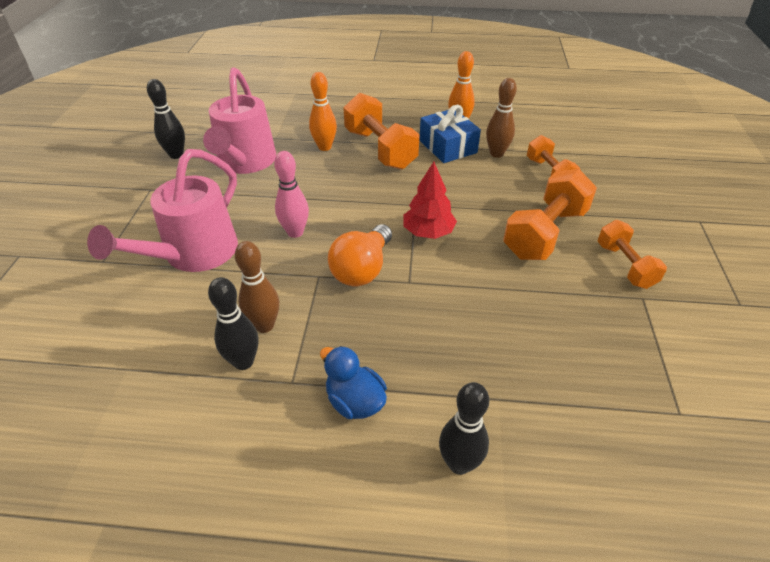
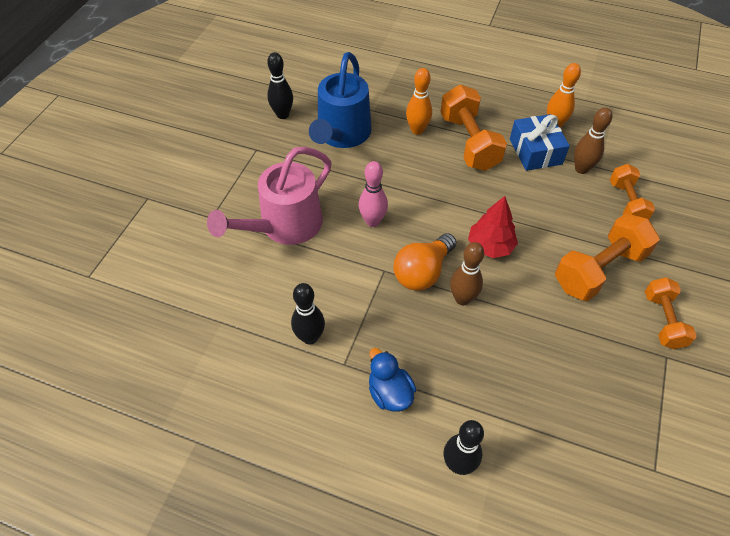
camera: 15 degrees right, 10 degrees up
(245, 163) = (341, 135): pink watering can -> blue watering can
(264, 325) = (331, 308): brown bowling pin -> brown bowling pin (462, 299)

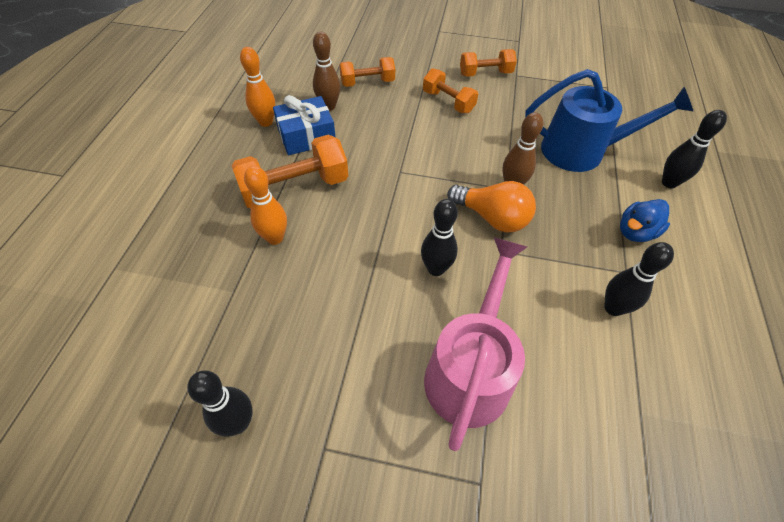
camera: 100 degrees left, 0 degrees up
(284, 227) = (470, 369): pink watering can -> pink watering can turned 105 degrees counterclockwise
(341, 135) = (287, 324): blue watering can -> blue watering can (582, 151)
(372, 221) = (436, 269): pink bowling pin -> black bowling pin
(490, 246) = (442, 168): red tree -> none
(599, 270) = (448, 102): orange dumbbell -> orange dumbbell, size x0.62

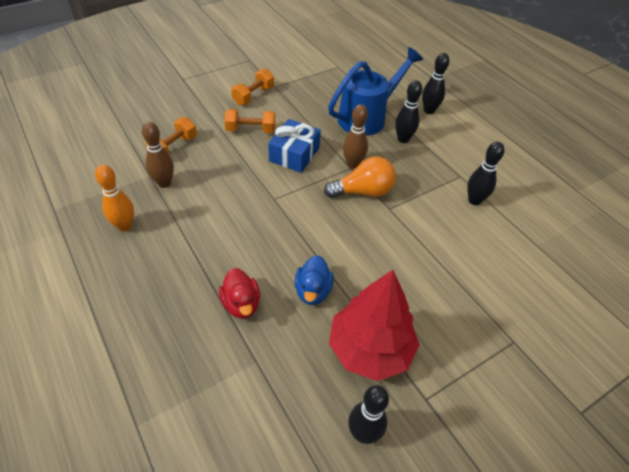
camera: 45 degrees left, 5 degrees down
(275, 238) = (241, 304): orange bowling pin -> red duck
(295, 188) = (213, 259): orange dumbbell -> none
(306, 136) = (174, 216): blue gift -> blue gift (294, 154)
(329, 359) = (370, 349): none -> red tree
(436, 269) = (367, 246): black bowling pin -> black bowling pin (403, 139)
(470, 369) = (447, 288): pink watering can -> none
(635, 232) = (442, 150): blue duck -> blue duck (313, 291)

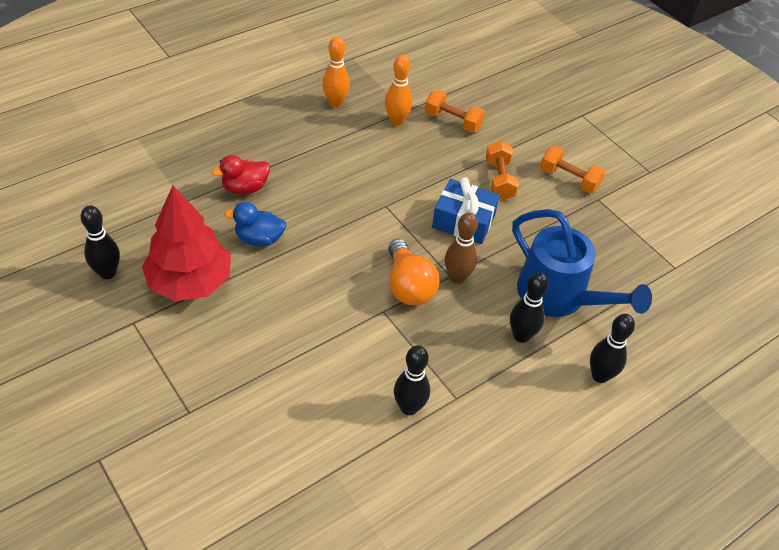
camera: 85 degrees right, 0 degrees up
(164, 183) = (396, 121): brown bowling pin -> orange bowling pin

